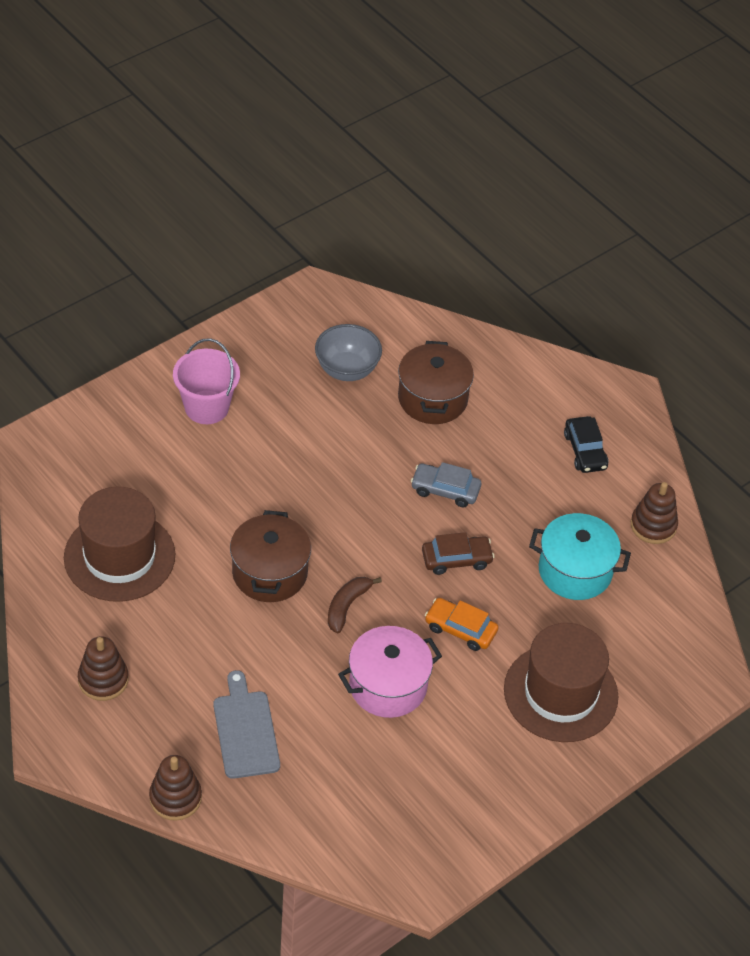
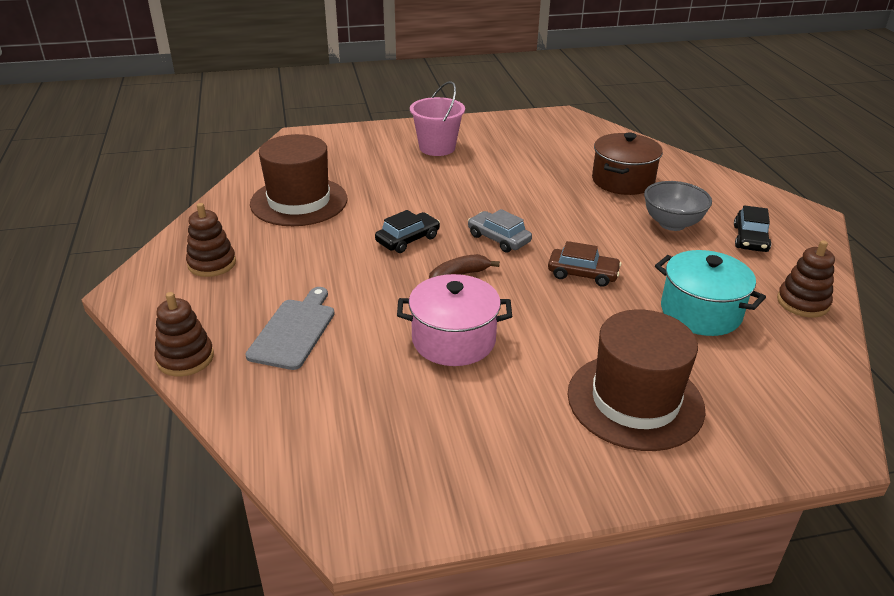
camera: 30 degrees right, 15 degrees down
(269, 573) = (408, 239): brown pot -> black car
(347, 370) = (561, 153): grey bowl -> grey bowl (672, 224)
(445, 490) = (600, 231): grey car -> grey car (498, 239)
(460, 629) = (555, 321): orange car -> none

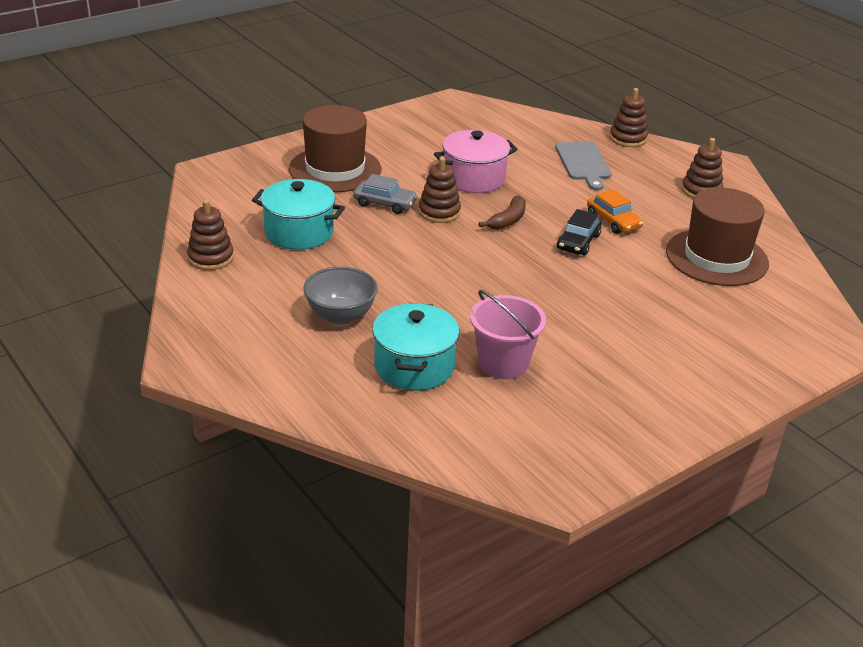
camera: 155 degrees right, 0 degrees up
(349, 252) = (613, 221): none -> orange car
(437, 148) = (668, 367): pink bucket -> pink bucket (503, 363)
(498, 239) = (500, 260): grey car -> grey car (385, 203)
(527, 302) = (439, 212): none -> brown stacking toy
(582, 274) = (407, 243): brown car -> none
(622, 181) = (414, 366): brown pot -> turquoise pot
(750, 239) = (256, 315): black car -> none

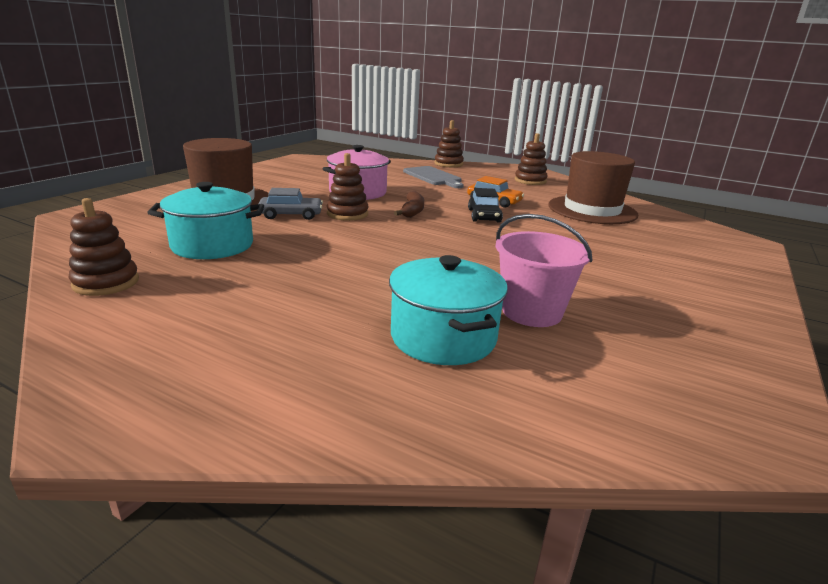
camera: 25 degrees left, 10 degrees down
(340, 315) = (312, 306): grey bowl -> none

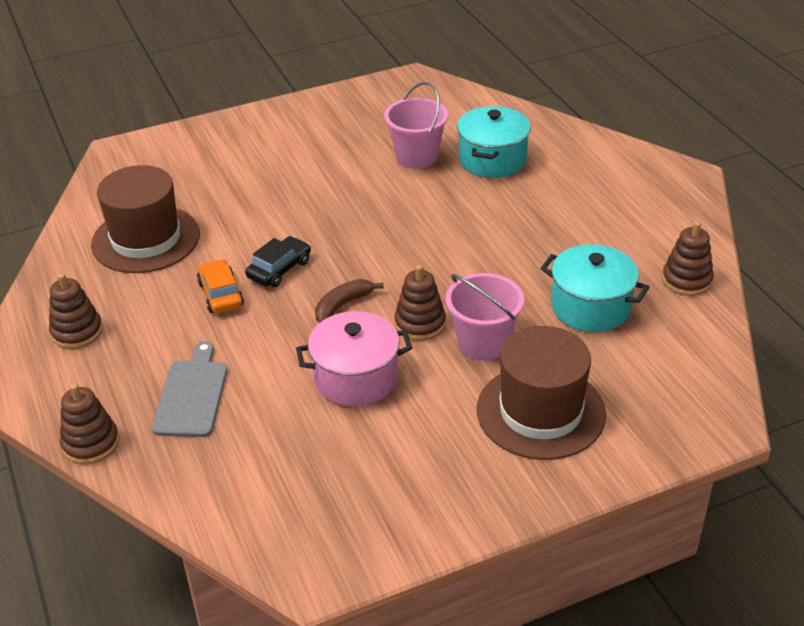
camera: 140 degrees left, 15 degrees up
(291, 215) = (483, 343): grey car -> pink bucket

